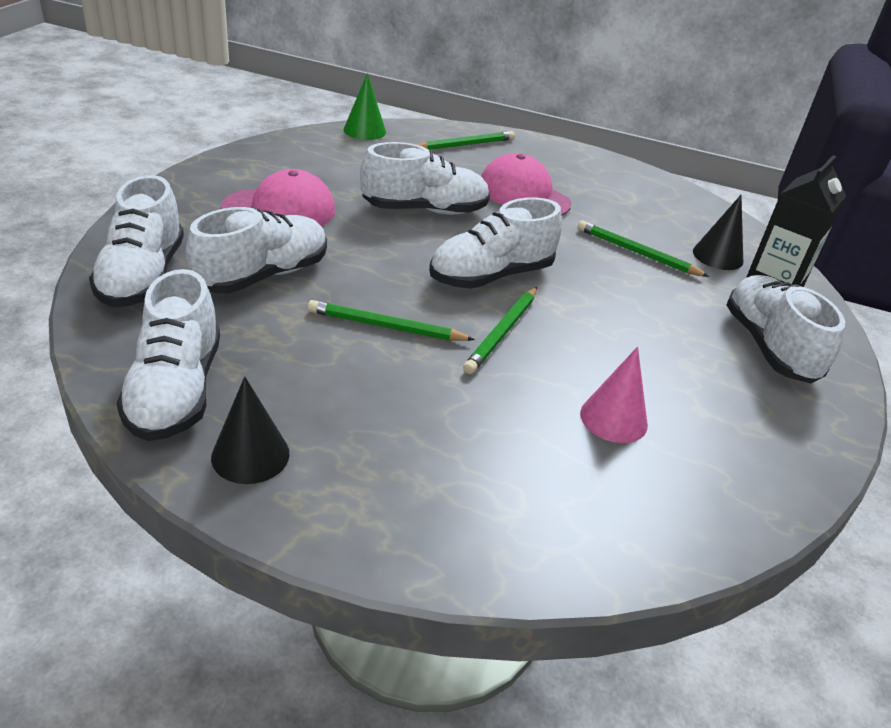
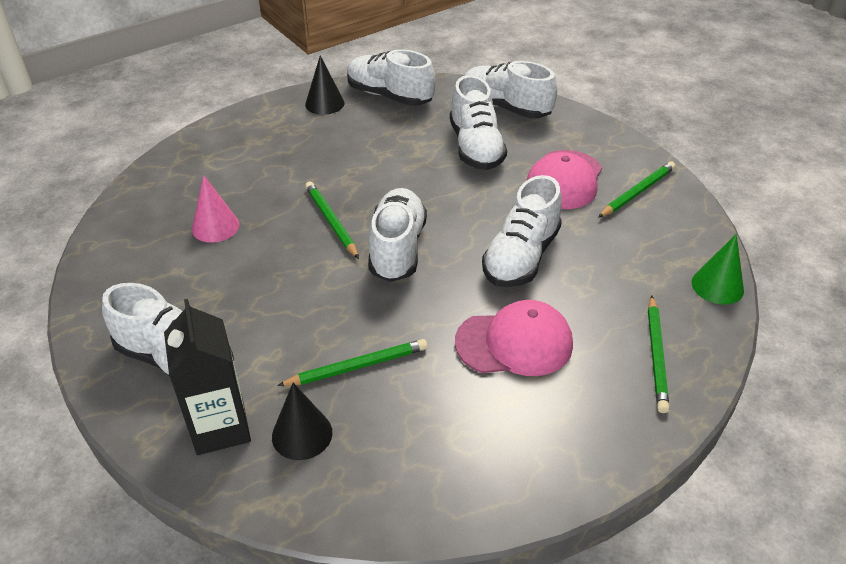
camera: 130 degrees right, 5 degrees up
(386, 326) = (381, 176): green pencil -> green pencil (637, 192)

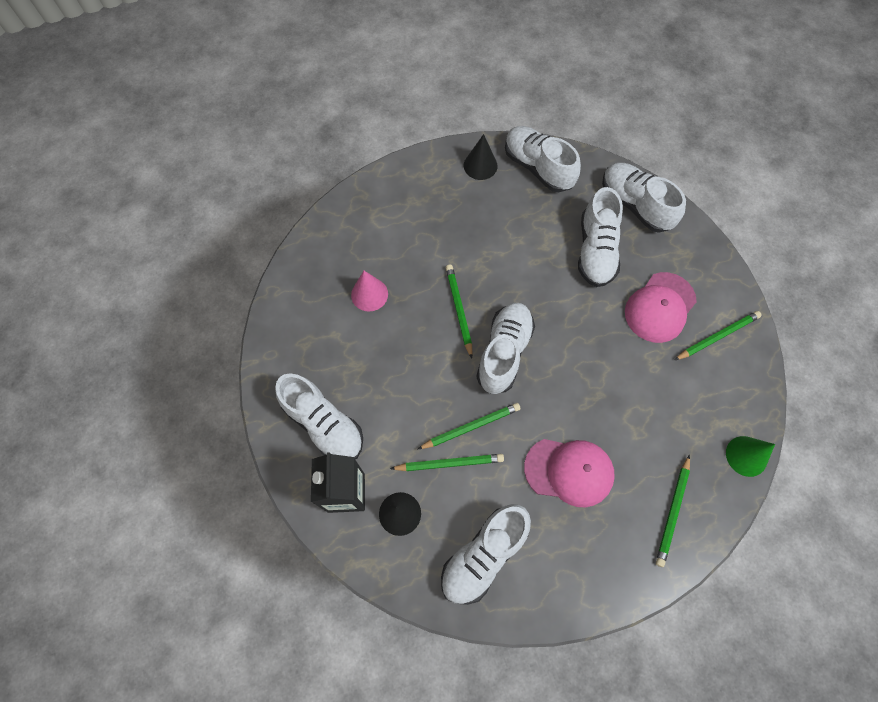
camera: 15 degrees right, 25 degrees up
(376, 324) = (471, 427): none -> green pencil
(521, 257) = (599, 386): white shoe -> white shoe (483, 555)

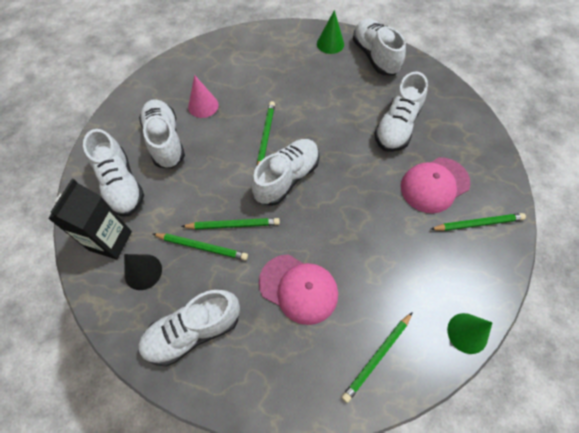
camera: 20 degrees right, 5 degrees down
(480, 165) = (330, 43): black cone -> green cone
(635, 205) = (444, 103): white shoe -> white shoe (165, 141)

